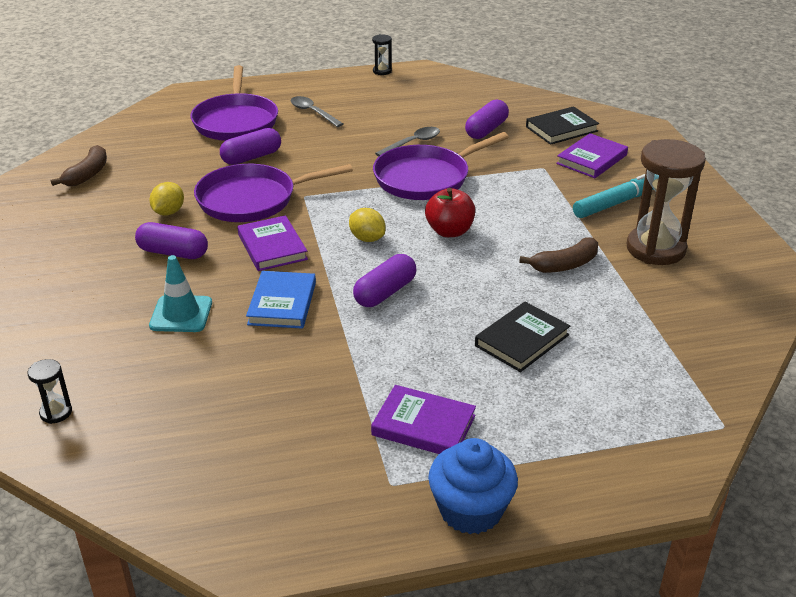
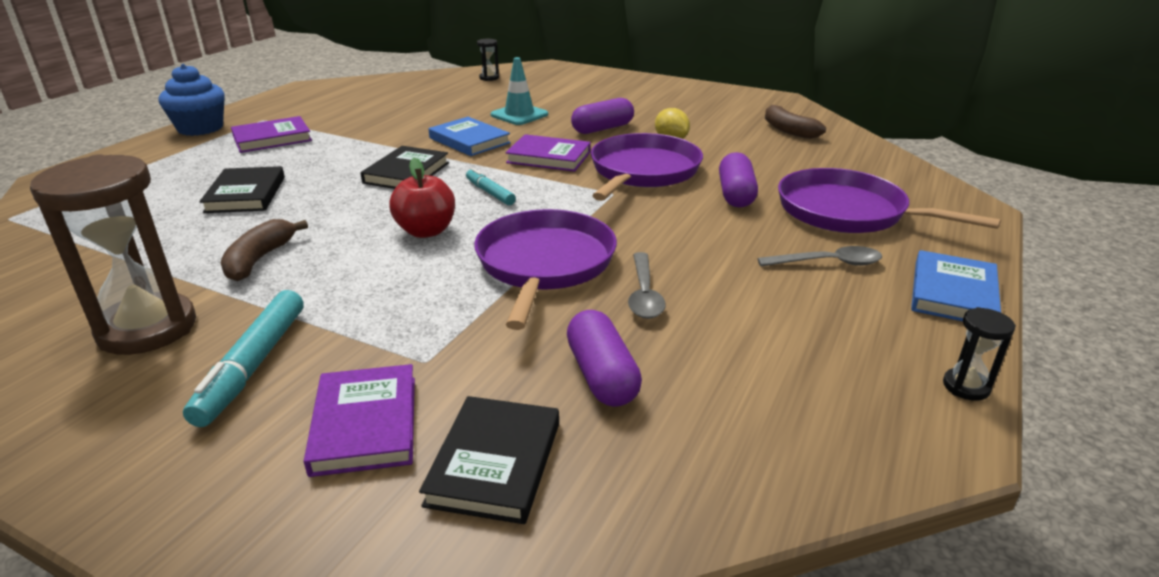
camera: 130 degrees right, 5 degrees down
(305, 83) = (952, 293): none -> blue book
(367, 238) = (490, 193): yellow lemon -> turquoise marker
(385, 292) = (406, 173): purple capsule -> black book

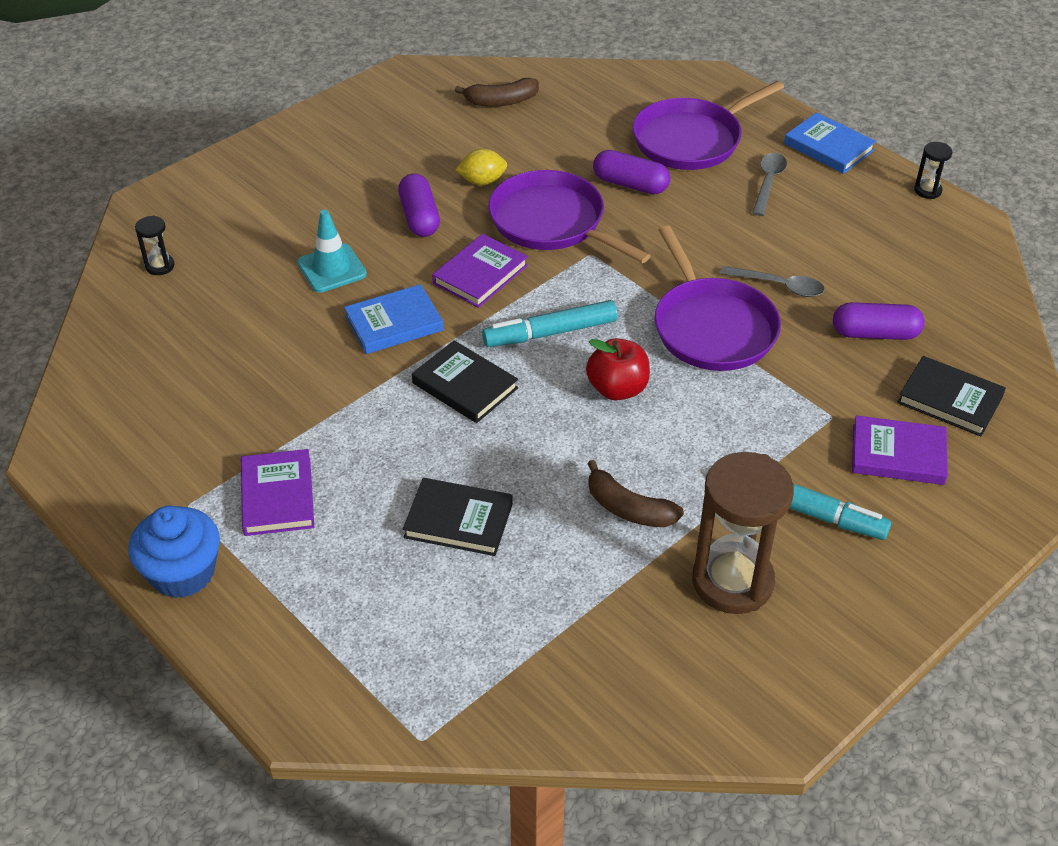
camera: 70 degrees left, 15 degrees up
(490, 193) = (550, 333): turquoise marker -> turquoise marker, size x1.67
(544, 264) = (712, 327): purple pan -> purple pan turned 135 degrees counterclockwise

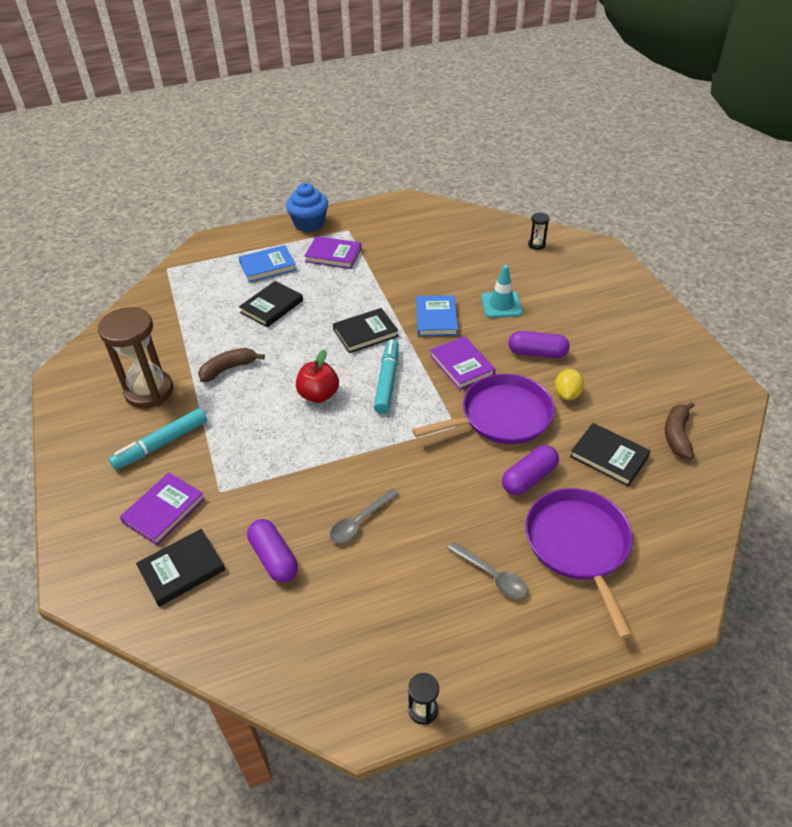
camera: 115 degrees right, 0 degrees up
(562, 139) = (609, 456): none -> black book
(712, 327) = (342, 462): purple pan -> none
(828, 147) = (528, 655): blue book -> blue book (267, 266)
(875, 334) = (274, 558): purple capsule -> purple capsule turned 60 degrees counterclockwise

